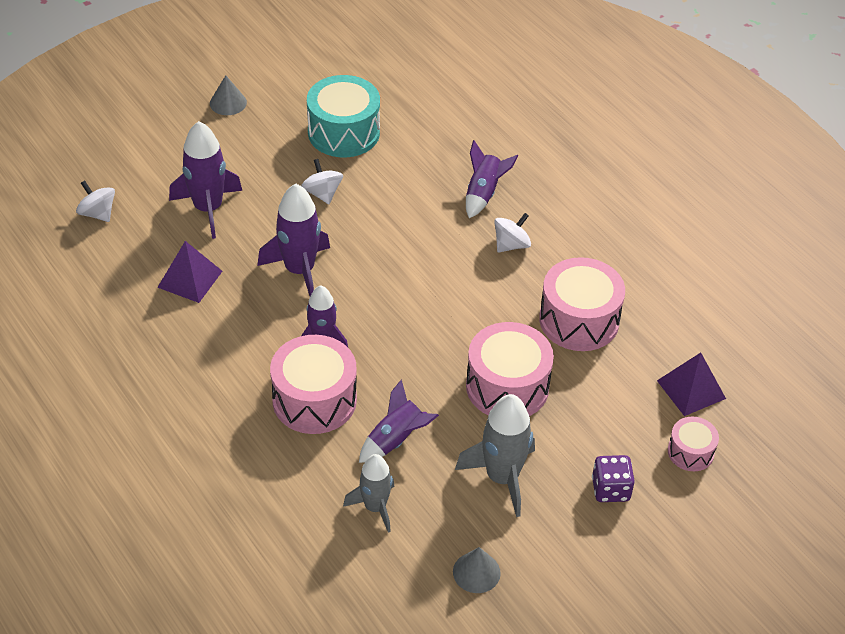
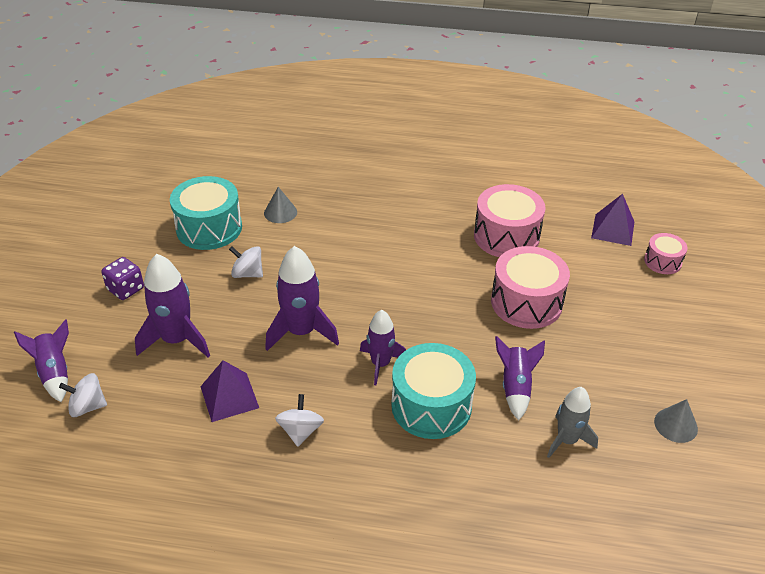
camera: 45 degrees left, 5 degrees down
(228, 103) = (95, 262): grey cone -> grey cone (280, 212)
(314, 400) = (431, 406): pink drum -> turquoise drum
(483, 193) = (351, 205): purple rocket -> purple rocket (55, 373)
(502, 477) = (603, 356): grey rocket -> none
(511, 245) = (409, 222): white spinning top -> white spinning top (300, 431)
(610, 489) = (661, 314): purple dice -> purple dice (126, 289)

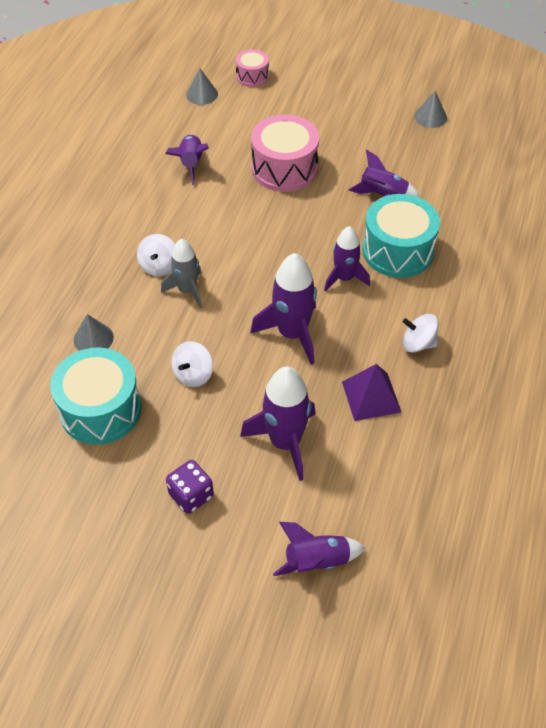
camera: 80 degrees left, 10 degrees up
(87, 406) = (370, 523): white spinning top -> white spinning top (159, 266)
(506, 236) = (191, 164): pink drum -> purple rocket
(567, 440) = (440, 177): grey rocket -> grey rocket (187, 290)
(612, 229) = (202, 94): purple pyramid -> grey cone

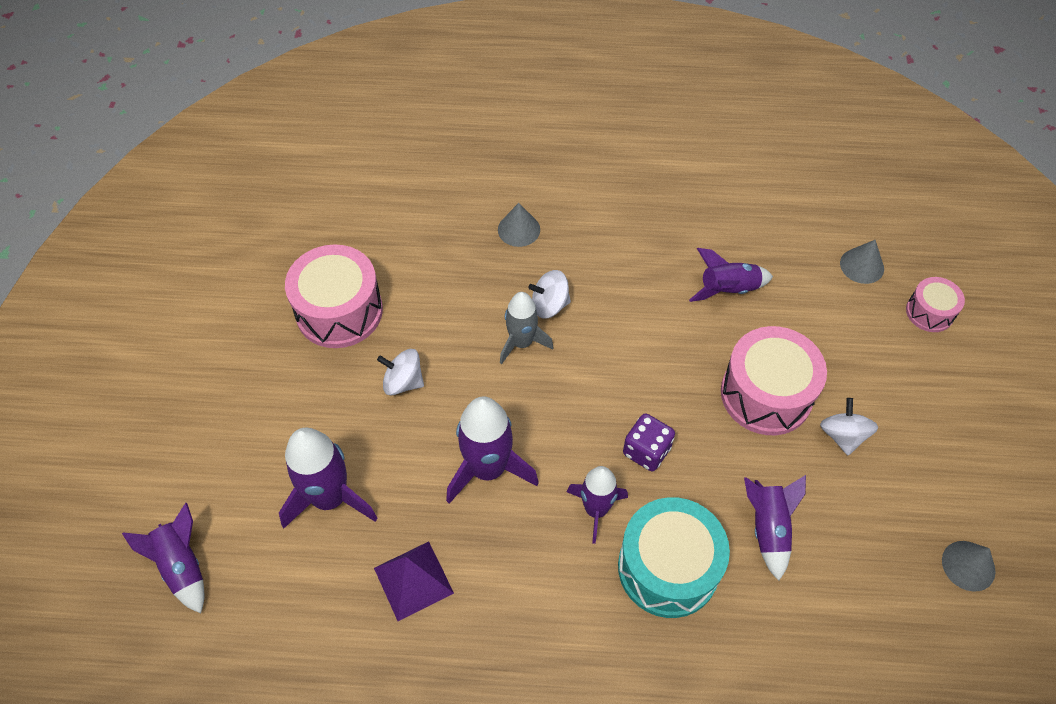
camera: 75 degrees right, 5 degrees up
(93, 338) = (429, 276): grey cone -> grey cone (519, 229)
(100, 409) = (339, 311): turquoise drum -> pink drum
(191, 495) = (248, 423): purple dice -> purple dice (646, 451)
(418, 343) = (511, 623): white spinning top -> white spinning top (842, 435)

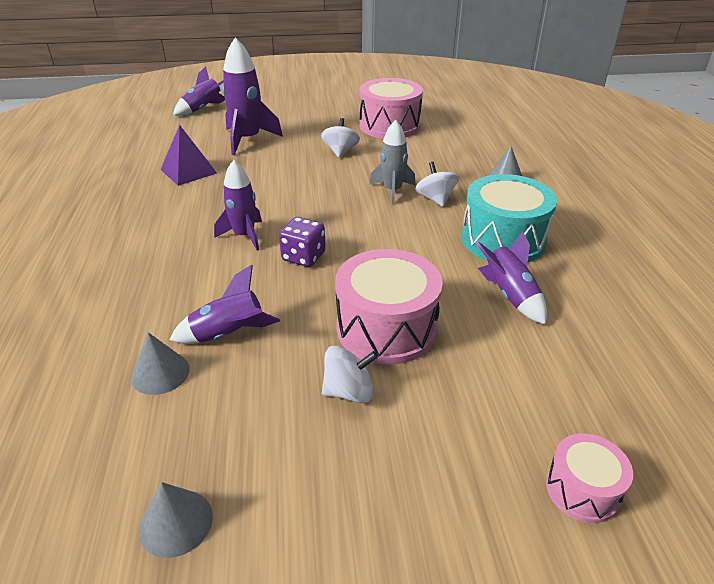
camera: 80 degrees right, 20 degrees down
(488, 469) = (275, 188): purple rocket -> none
(668, 568) = (190, 275): turquoise drum -> turquoise drum (503, 240)
(862, 265) = (618, 410): grey cone -> grey cone (160, 373)

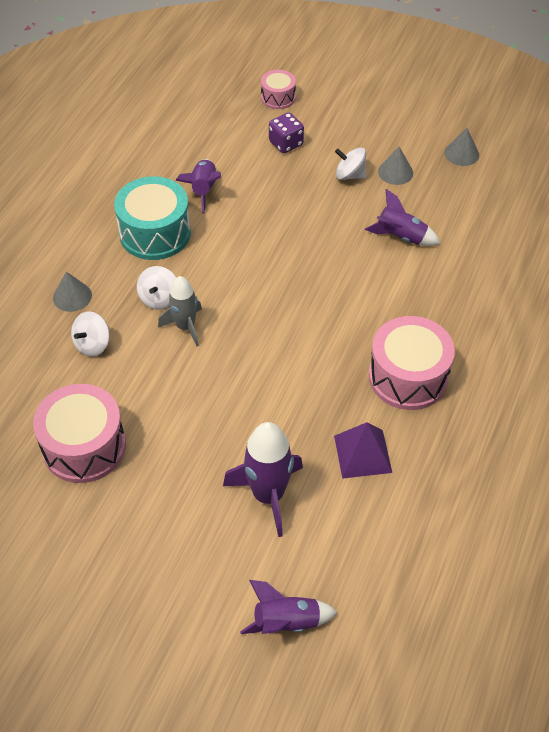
camera: 150 degrees left, 15 degrees up
(160, 373) = (451, 228): grey cone -> grey cone (395, 172)
(244, 236) = (349, 325): purple rocket -> none
(303, 257) = (315, 281): purple dice -> purple dice (286, 143)
(340, 151) = (182, 417): white spinning top -> white spinning top (92, 344)
(386, 328) = (300, 201): pink drum -> pink drum (408, 377)

